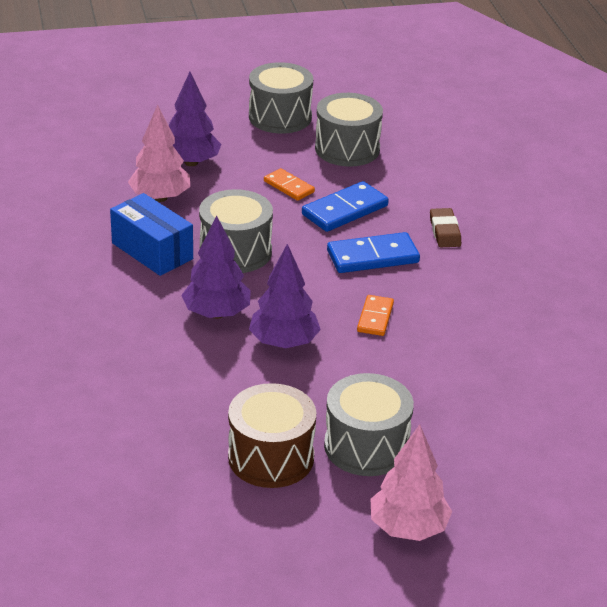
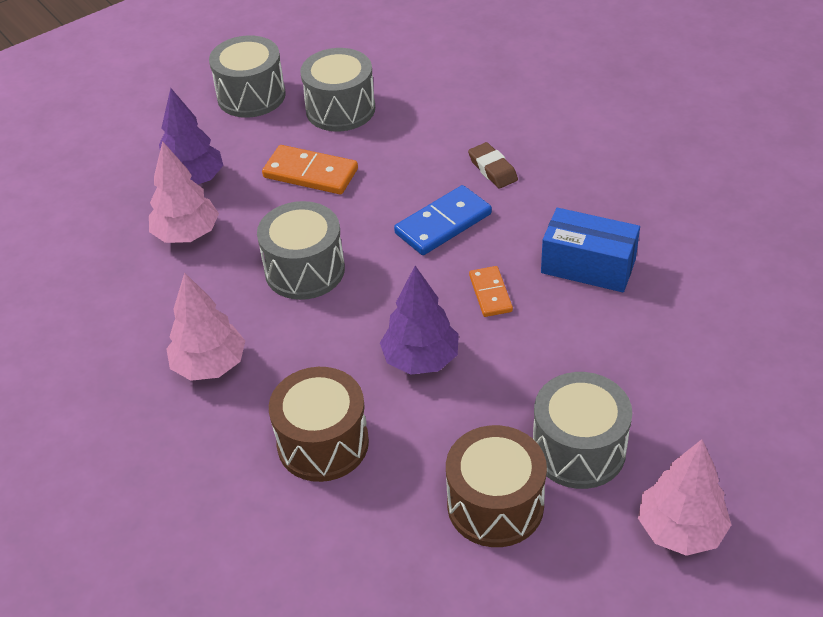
camera: 20 degrees left, 10 degrees up
(116, 290) = (209, 365): none -> pink tree
(152, 251) = (218, 302): blue box -> blue box (588, 266)
(166, 370) = (323, 443): none -> brown drum
(216, 313) = (331, 352): purple tree -> none
(288, 187) = (310, 173): orange domino -> orange domino, size x1.62
(344, 210) = (382, 180): blue domino -> none

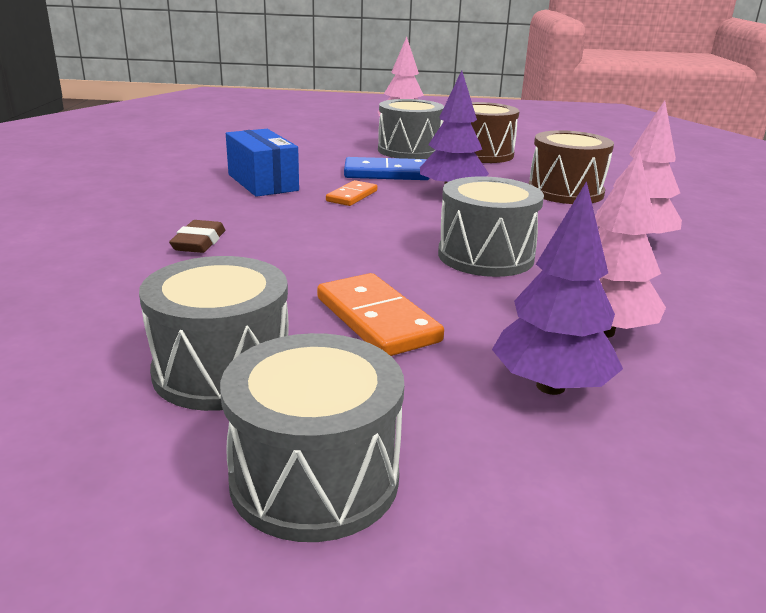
camera: 145 degrees left, 20 degrees down
(443, 224) = (314, 233): blue domino -> blue domino (386, 173)

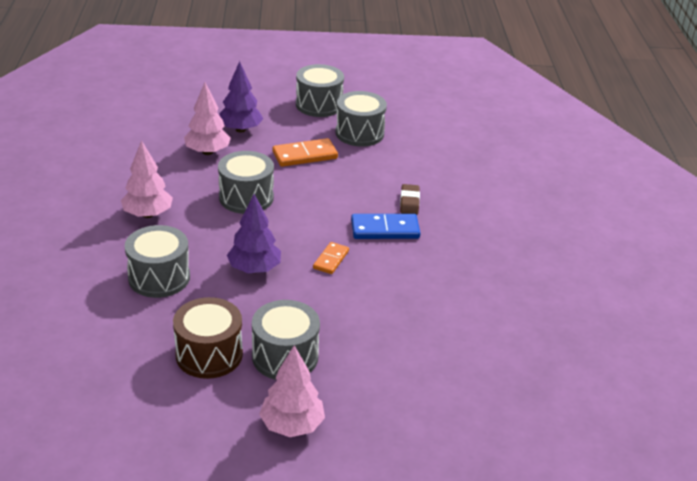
camera: 175 degrees right, 10 degrees up
(262, 182) = (404, 276): blue box -> none
(377, 319) = (305, 155): orange domino -> orange domino turned 75 degrees counterclockwise
(386, 173) = (306, 300): blue domino -> blue domino (385, 229)
(565, 192) = (159, 277): brown drum -> grey drum

